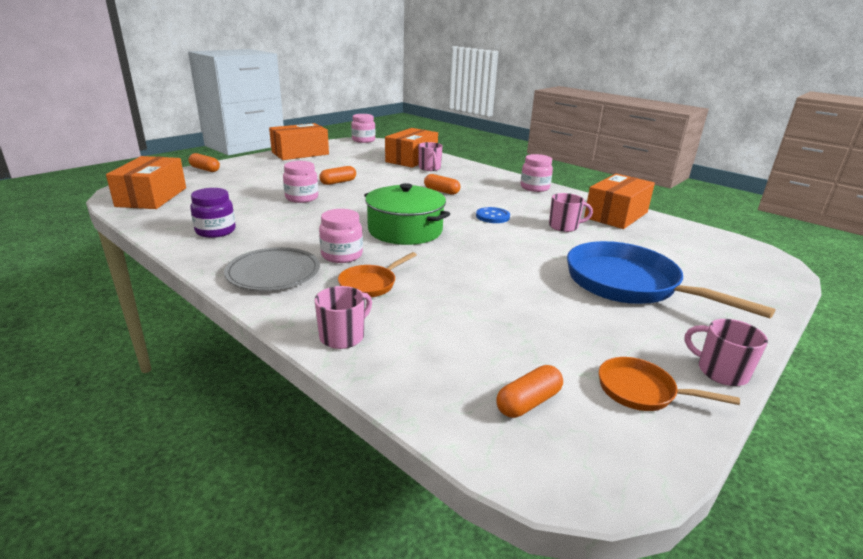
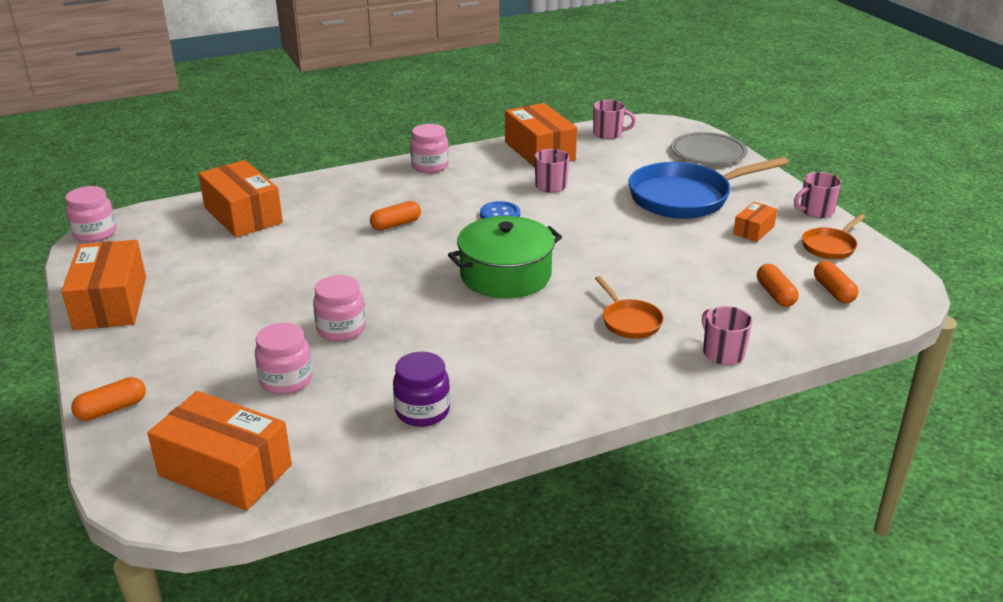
camera: 65 degrees left, 5 degrees up
(273, 273) = (574, 377): grey plate -> grey plate (708, 152)
(338, 182) = (297, 290): orange capsule -> orange capsule (775, 294)
(342, 255) = (551, 327): pink jar -> pink jar (286, 380)
(429, 168) = (297, 211): pink mug -> pink mug (608, 133)
(611, 331) = (753, 230): none -> orange box

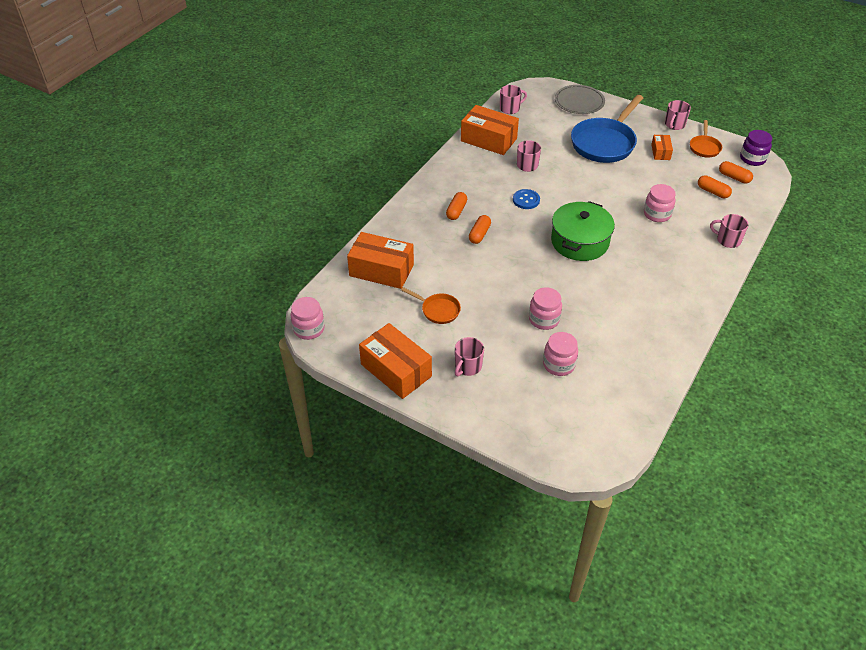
camera: 35 degrees left, 15 degrees up
(112, 409) = (497, 431): orange capsule -> orange capsule (456, 211)
(184, 334) = (467, 367): none -> pink mug
(225, 470) = (599, 428): orange box -> none
(422, 411) = (643, 345): purple jar -> purple jar (752, 159)
(430, 166) = (441, 180): pink jar -> pink jar (657, 214)
(629, 321) = (669, 242): orange pan -> orange pan (438, 310)

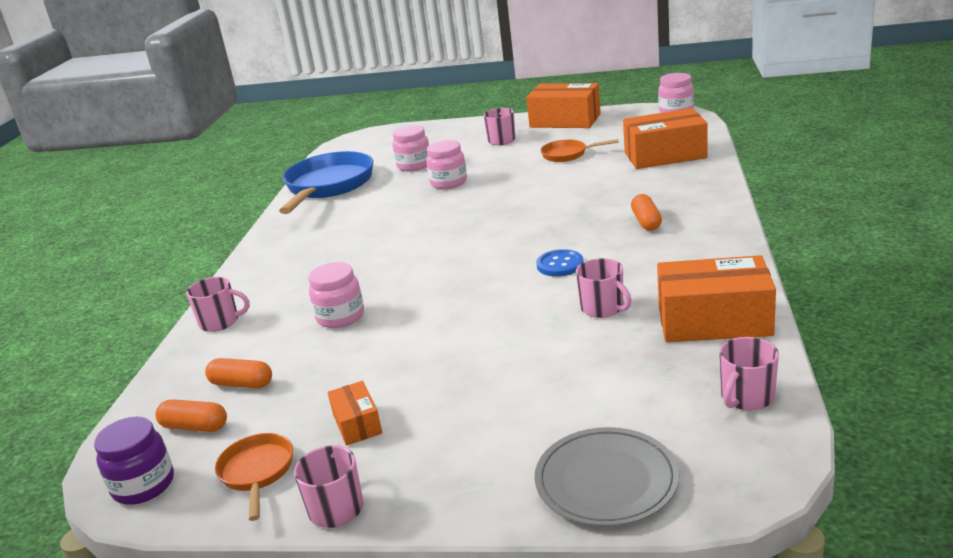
camera: 160 degrees right, 20 degrees down
(479, 234) = (588, 213): orange capsule -> none
(579, 241) = (446, 249): green pot -> none
(604, 143) = (484, 399): blue pan -> blue pan (328, 186)

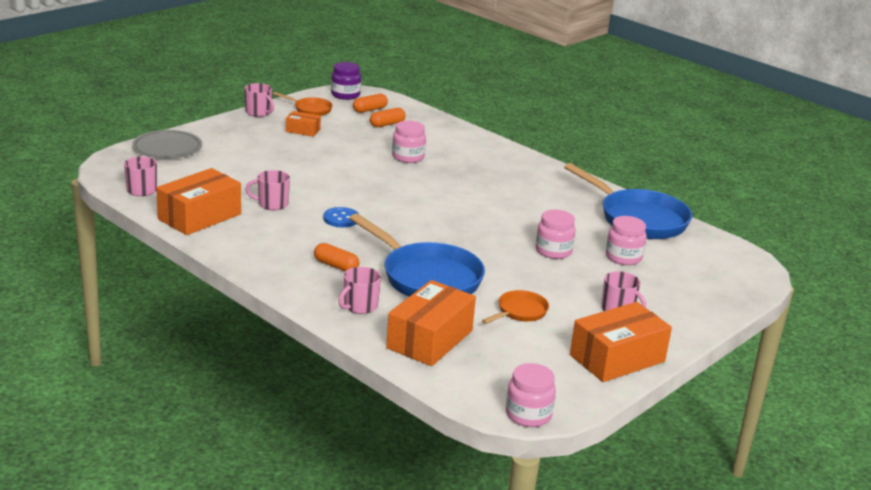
camera: 120 degrees right, 0 degrees up
(220, 322) = (465, 136): pink mug -> pink mug (359, 306)
(586, 192) = (427, 277): none -> blue pan

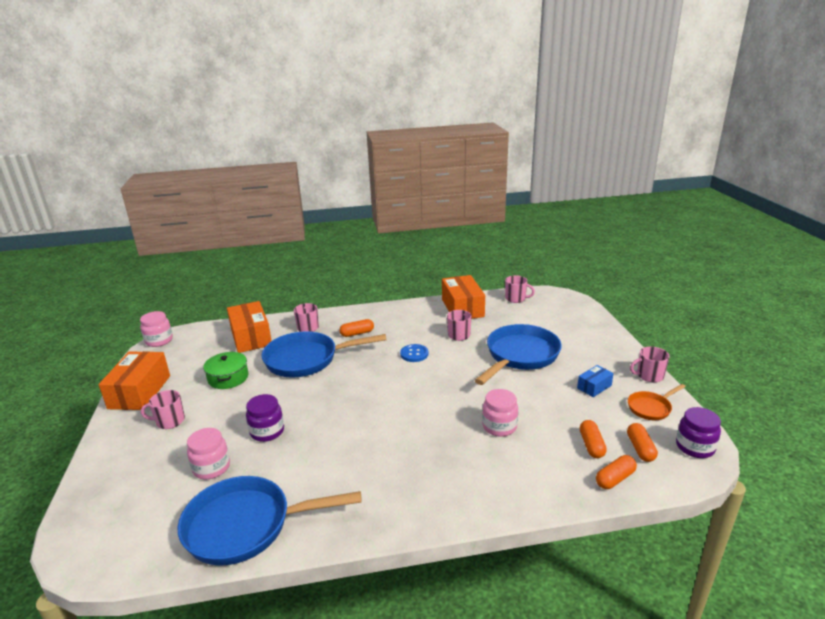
camera: 130 degrees right, 0 degrees up
(167, 148) = (582, 319): grey plate -> none
(283, 166) = (520, 356): none -> blue pan
(303, 130) = (594, 387): orange box -> blue box
(414, 114) = (615, 479): none -> orange capsule
(520, 312) = (228, 378): orange pan -> green pot
(553, 251) = (267, 431): pink jar -> purple jar

